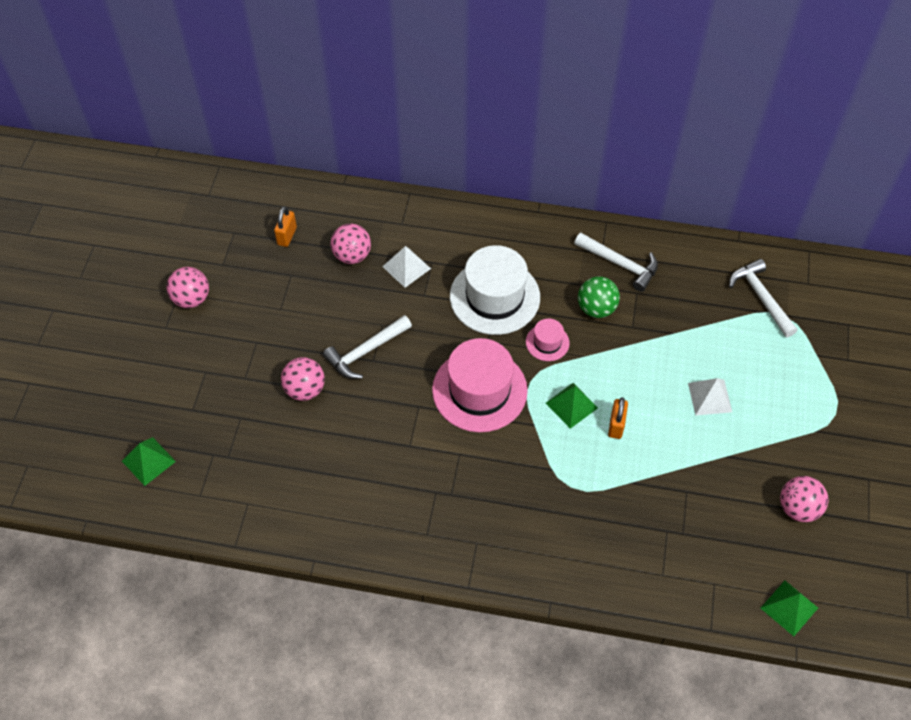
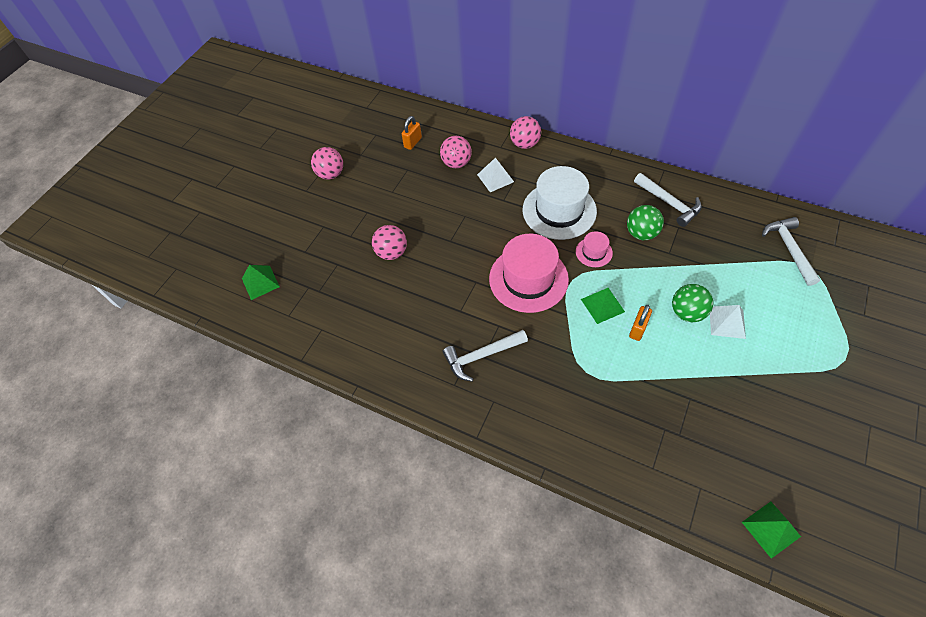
camera: 20 degrees right, 0 degrees up
(366, 351) = (446, 233): white hammer -> white hammer (481, 356)
(665, 395) = (687, 312): none -> green ball
(798, 508) = (795, 437): pink ball -> pink ball (525, 144)

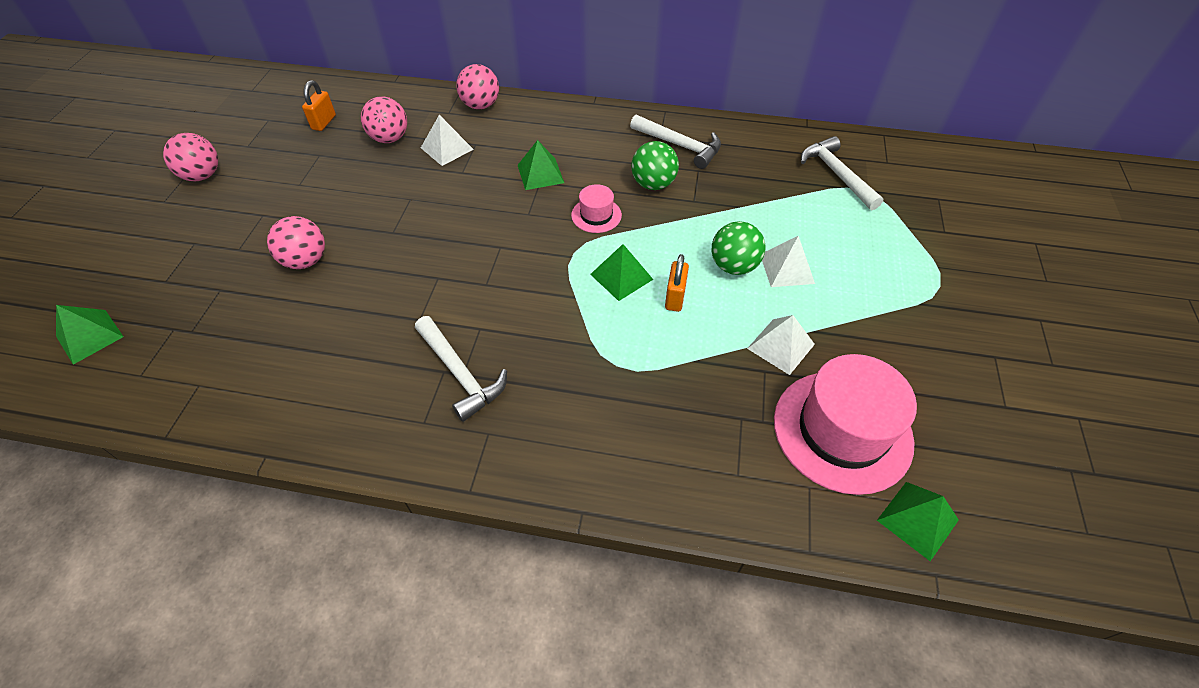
camera: 20 degrees left, 5 degrees down
(481, 356) = (460, 374): white hammer -> white hammer turned 90 degrees counterclockwise
(528, 279) = (513, 261): pink hat -> pink hat (842, 430)
(559, 210) = (540, 174): white hat -> green pyramid
(706, 382) = (780, 346): none -> white pyramid

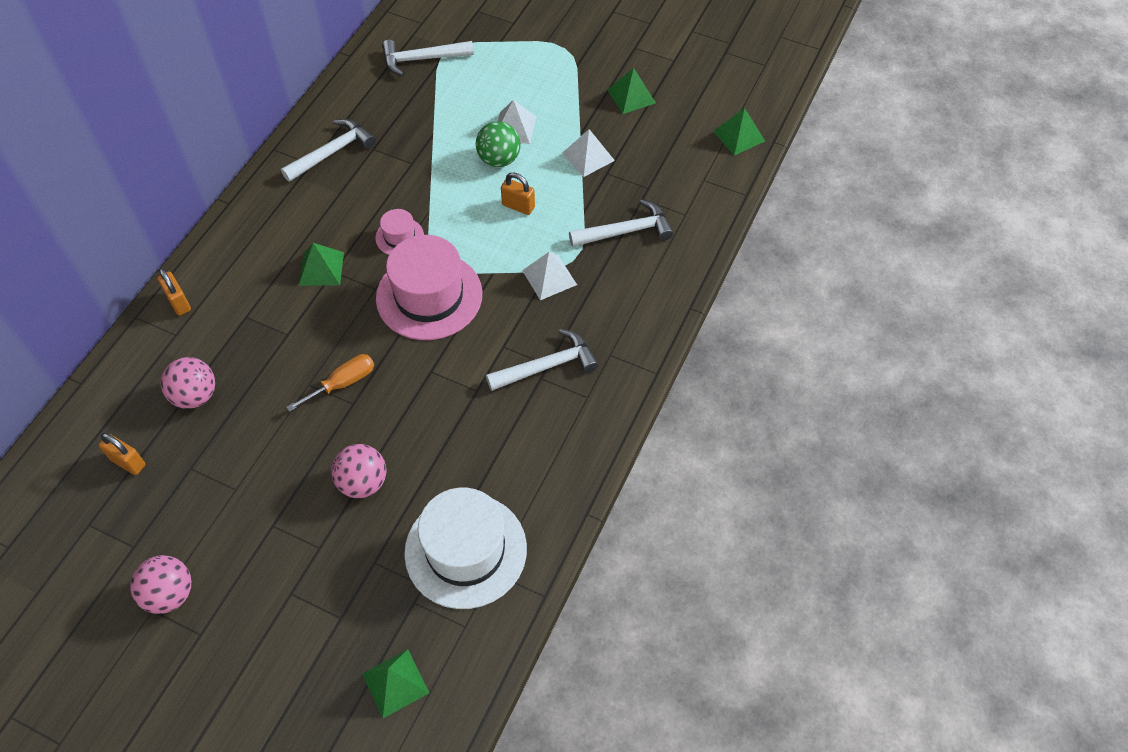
camera: 75 degrees left, 5 degrees up
(226, 356) = (465, 550): none -> white hat
(414, 220) = (343, 383): none -> orange screwdriver
(447, 148) = (241, 343): white pyramid -> white pyramid (549, 277)
(481, 105) = (178, 302): pink ball -> orange padlock
(621, 276) = (482, 236): green pyramid -> green pyramid (631, 96)
(653, 184) = (377, 186): green ball -> none
(680, 411) = (626, 231): none -> white hammer
(842, 430) = (668, 148): pink hat -> pink hat (429, 296)

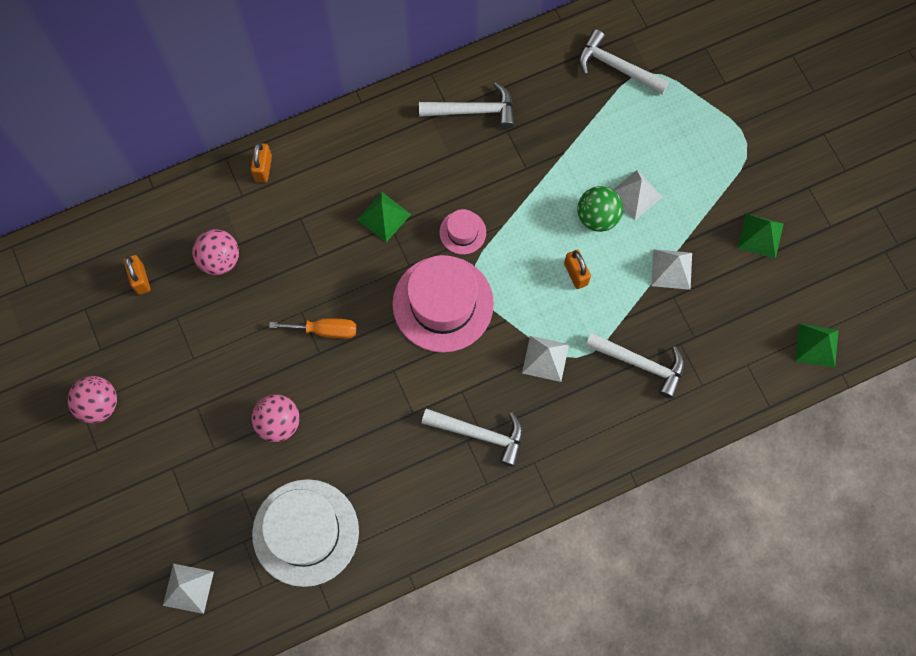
camera: 40 degrees right, 15 degrees up
(395, 683) = (188, 588): green pyramid -> white pyramid

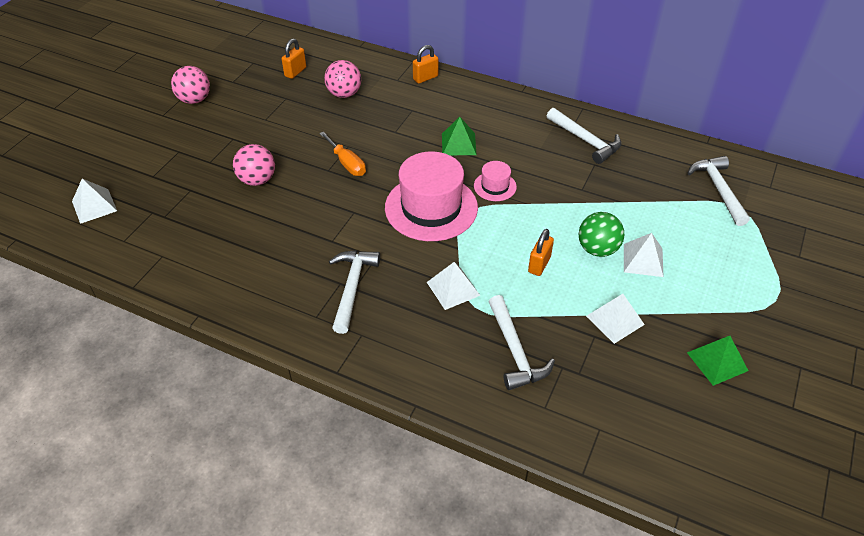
camera: 50 degrees right, 25 degrees down
(305, 532) = (185, 239): white hat -> none
(479, 434) = (352, 287): white hammer -> white hammer turned 150 degrees counterclockwise
(816, 345) = (679, 473): green pyramid -> none

